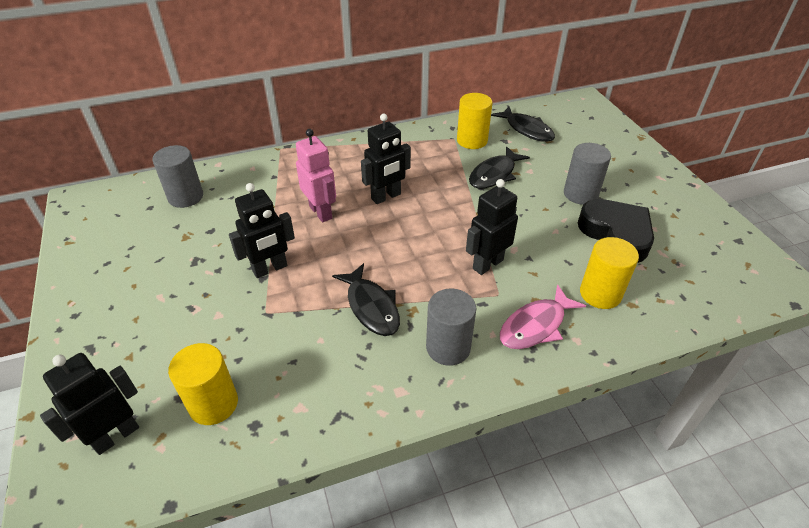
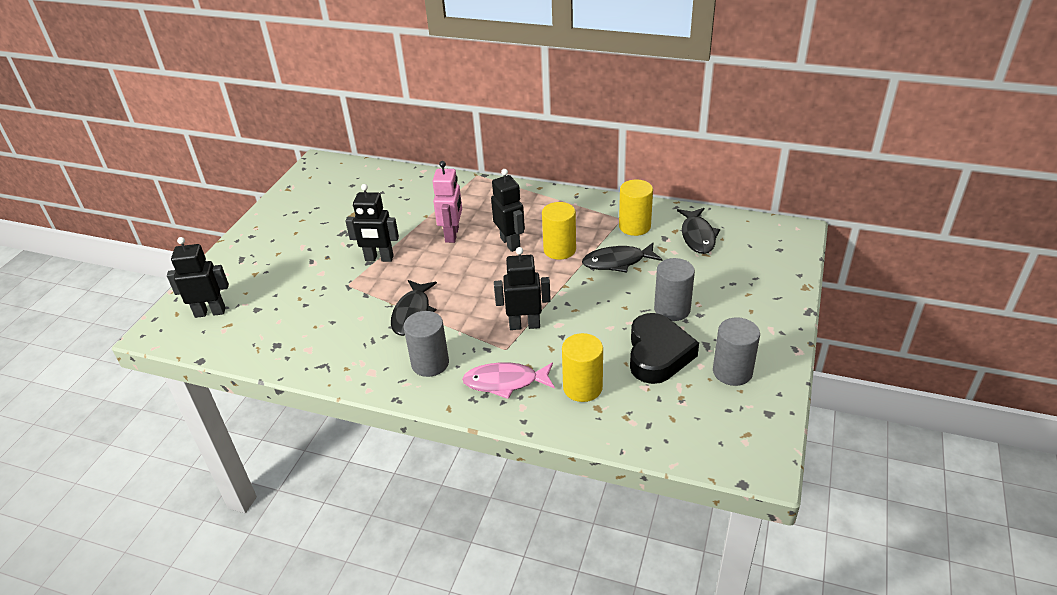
camera: 40 degrees right, 5 degrees down
(185, 197) = (379, 186): grey cylinder -> grey cylinder (732, 372)
(213, 404) = (268, 322): yellow cylinder -> yellow cylinder (559, 250)
(386, 197) = (510, 243): black robot -> black robot turned 120 degrees counterclockwise

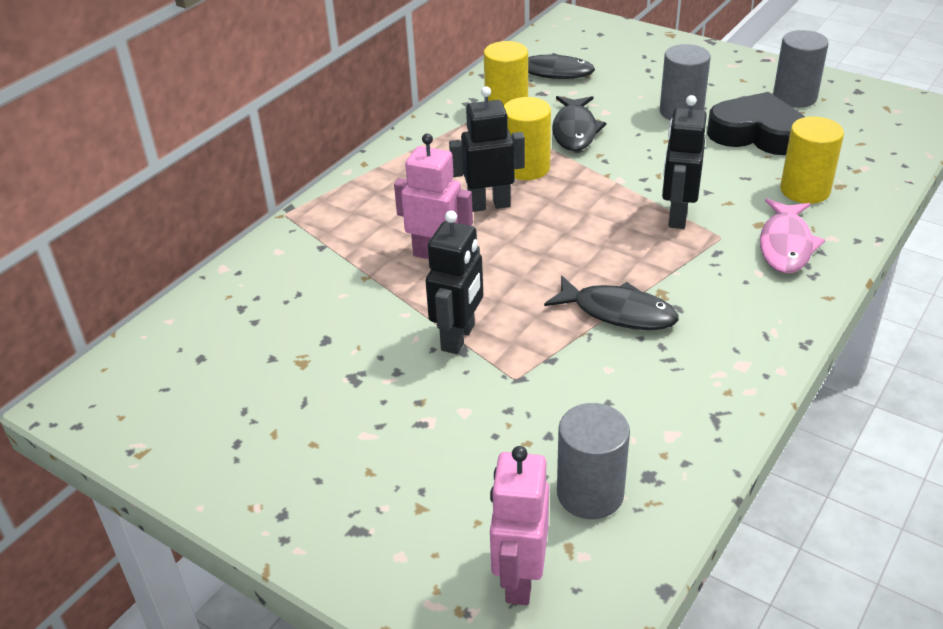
camera: 75 degrees left, 0 degrees up
(210, 312) = (519, 579): black robot -> pink robot
(430, 363) = (735, 305): grey cylinder -> grey cylinder (590, 493)

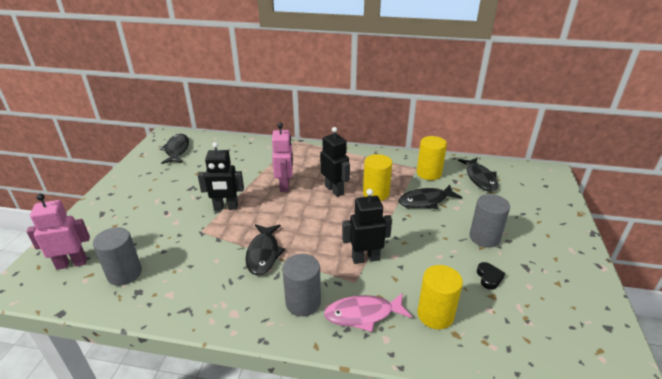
camera: 65 degrees right, 5 degrees down
(171, 387) = (177, 150): none -> black fish
(756, 133) = (489, 278): black heart -> black heart, size x0.43
(794, 97) = (558, 290): grey cylinder -> grey cylinder (303, 302)

